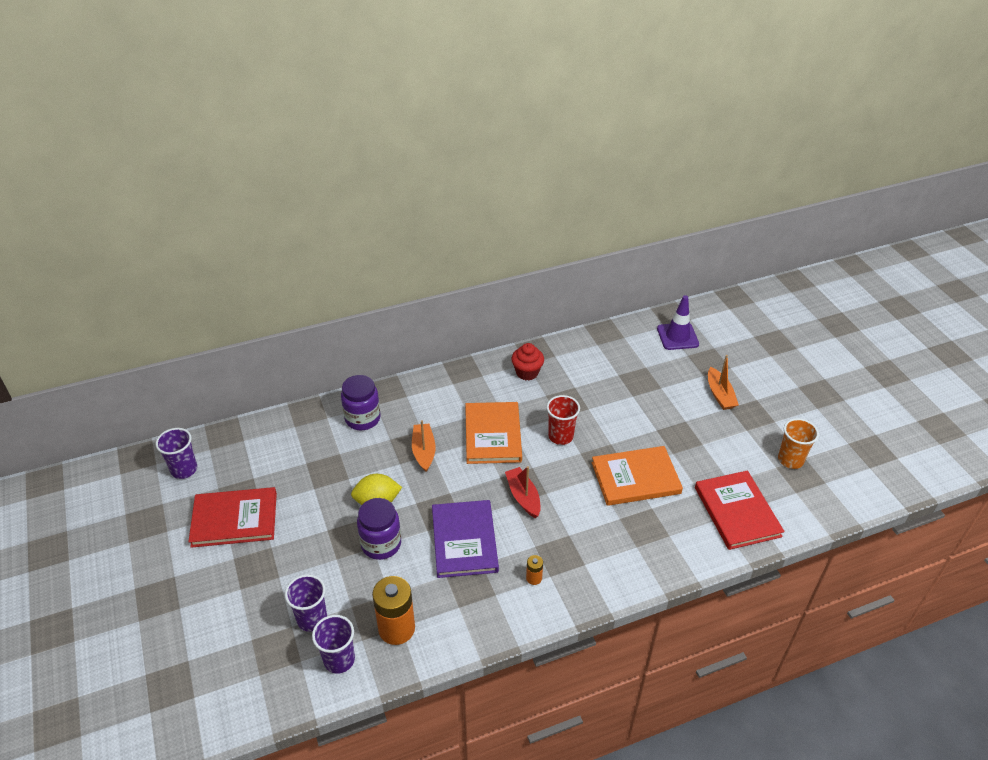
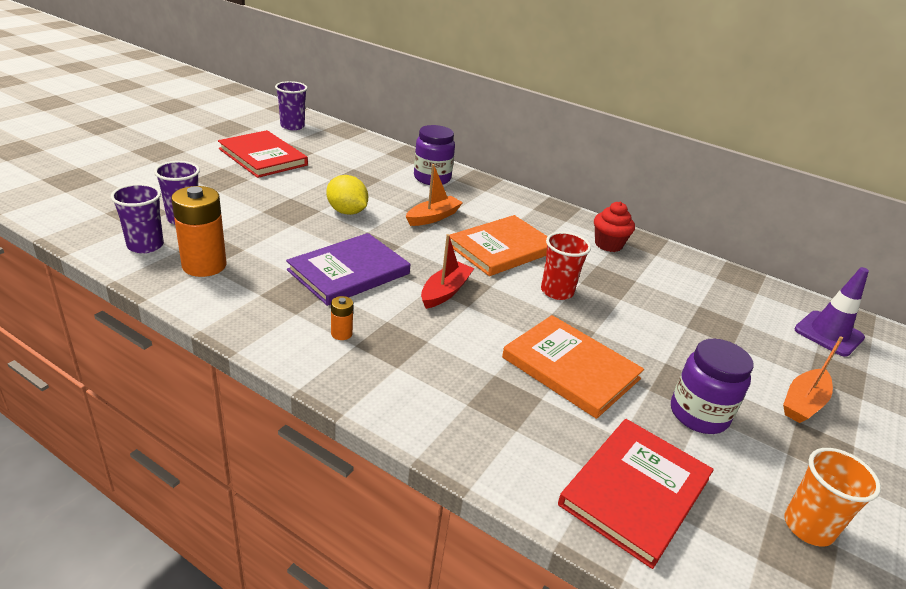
camera: 50 degrees right, 10 degrees down
(381, 544) = (299, 227): purple jar -> purple jar (698, 414)

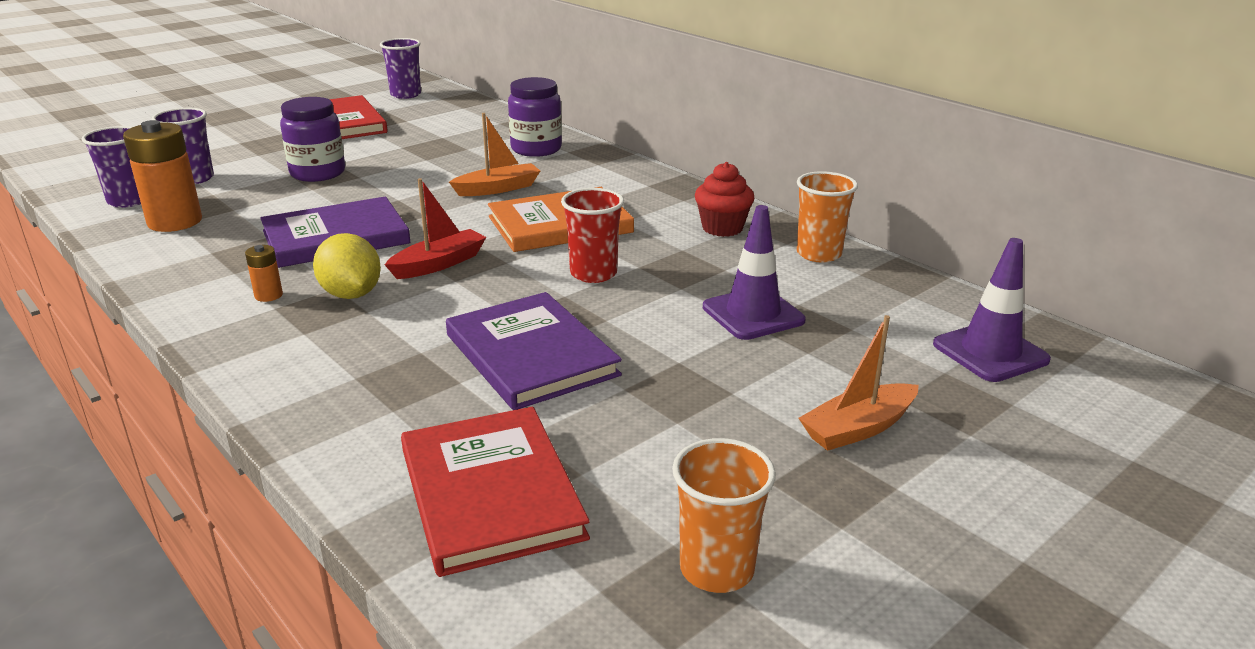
camera: 20 degrees right, 5 degrees down
(347, 211) = (391, 179): yellow lemon -> yellow lemon (351, 294)
(570, 368) = (531, 355): orange book -> purple book
(635, 492) = (491, 493): red book -> red book turned 75 degrees counterclockwise
(679, 317) = (753, 314): none -> purple traffic cone
(681, 263) = (818, 254): none -> orange cup
(698, 414) = (671, 423): purple jar -> purple jar (318, 173)

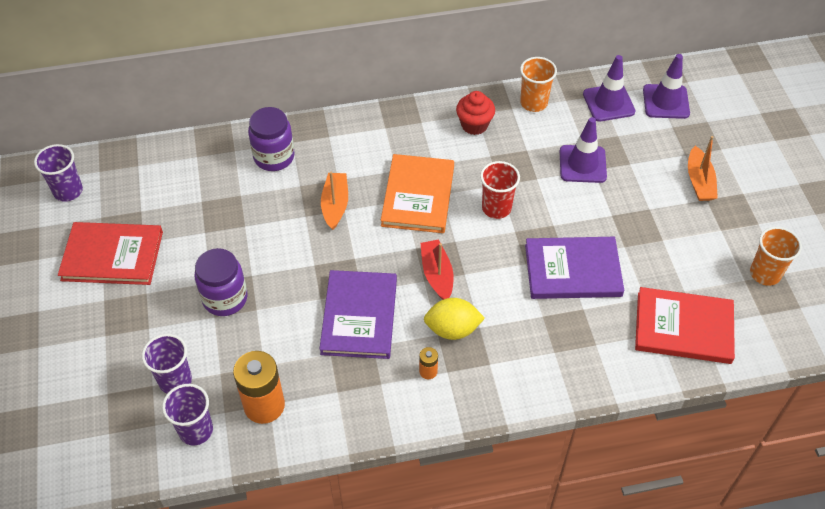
camera: 60 degrees left, 25 degrees up
(906, 305) = (608, 103): none -> purple traffic cone

